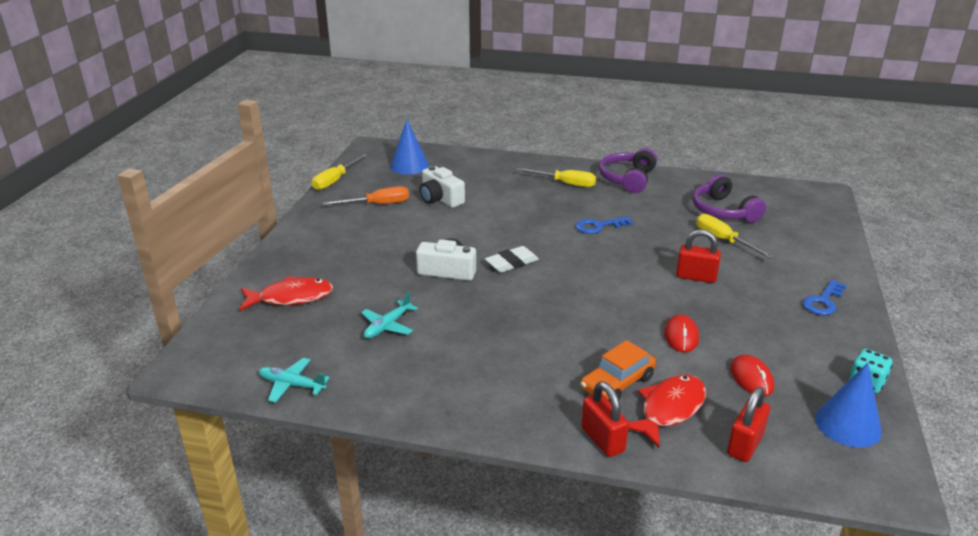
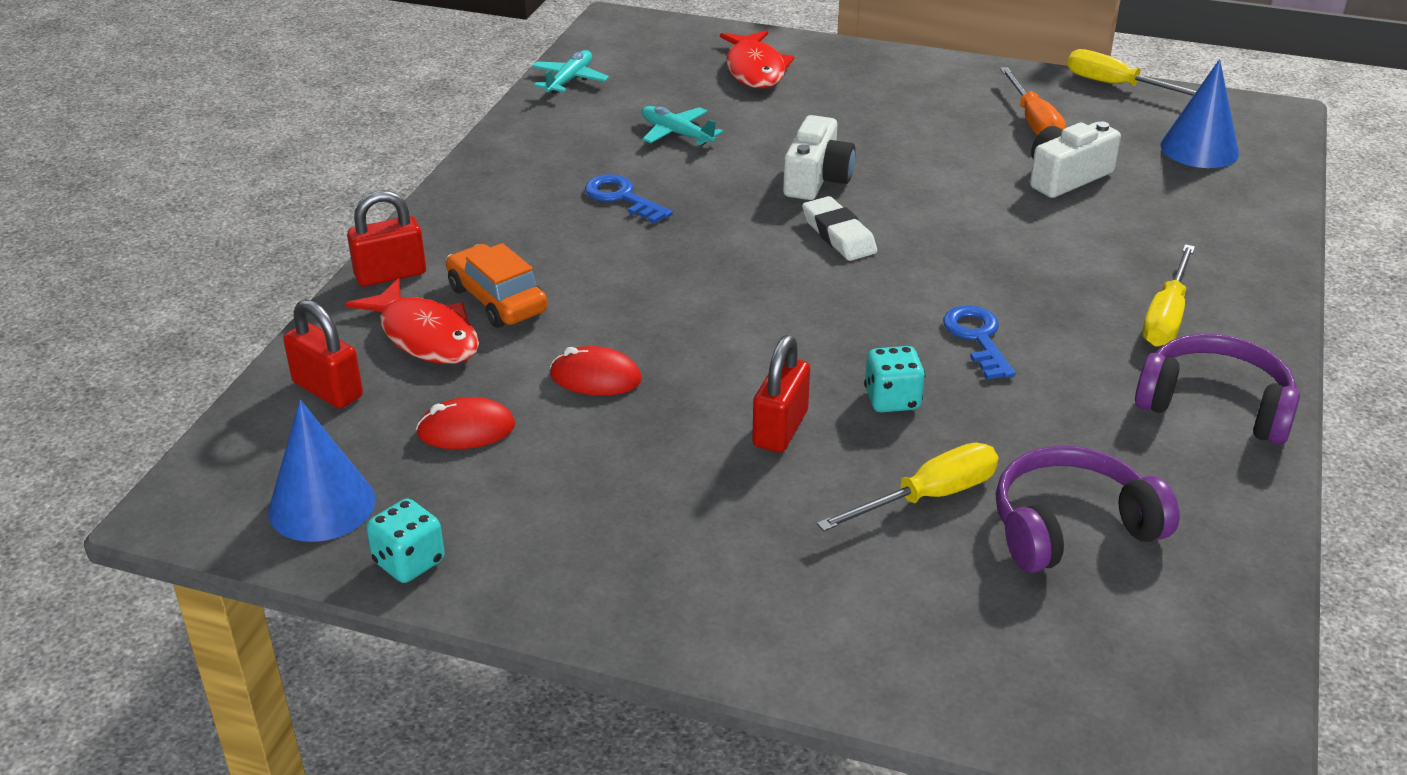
camera: 95 degrees right, 5 degrees up
(658, 248) = (892, 400): none -> turquoise dice
(823, 301) = (671, 585): blue key -> blue key (622, 198)

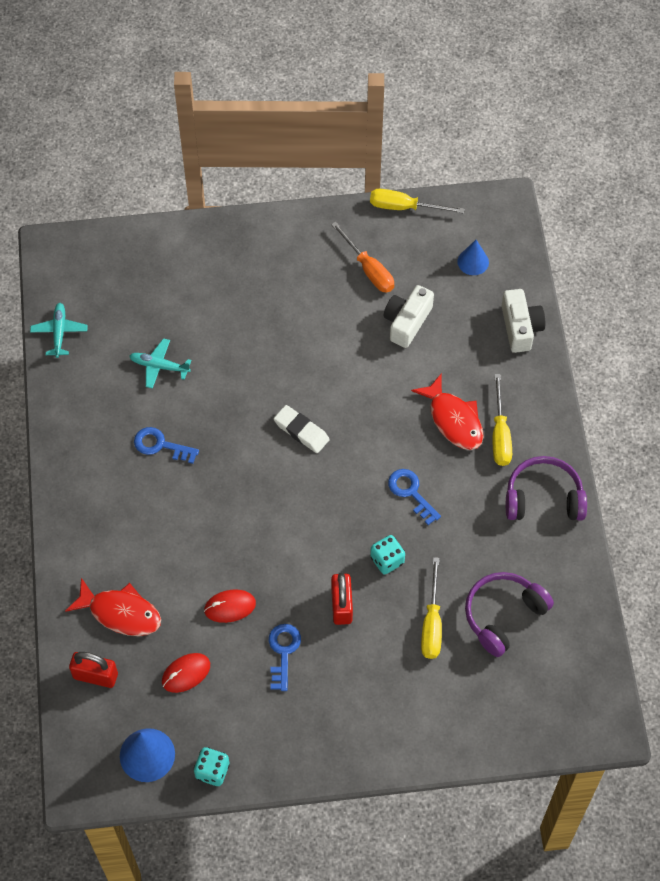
camera: 25 degrees left, 25 degrees up
(390, 274) = (68, 570): red padlock -> none
(497, 300) = (141, 567): orange car -> none
(643, 453) = (283, 652): none -> blue key
(755, 70) = (173, 274): red fish -> red fish (453, 420)
(817, 179) = (265, 380): white camera -> white camera (520, 327)
(928, 497) = (431, 623): yellow screwdriver -> yellow screwdriver turned 150 degrees clockwise
(1199, 149) = (473, 262): blue cone -> blue cone, size x0.66

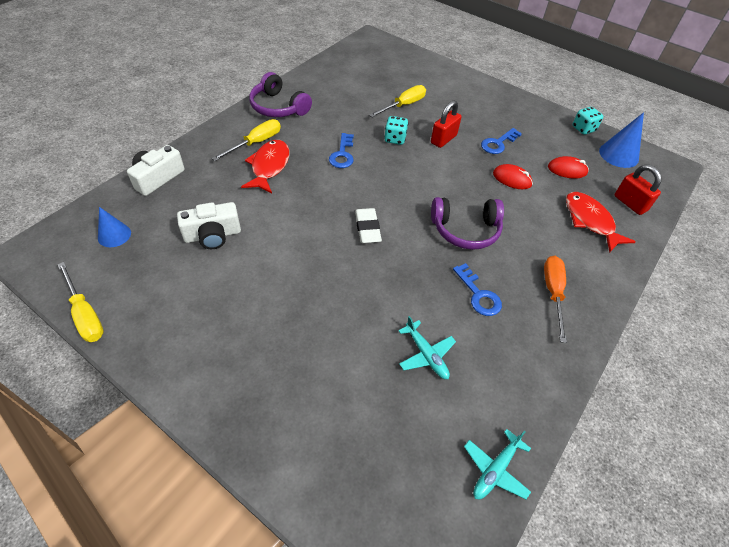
camera: 140 degrees left, 10 degrees down
(368, 269) = (182, 291): orange screwdriver -> orange screwdriver (553, 293)
(503, 615) = (364, 87): purple headphones -> purple headphones (465, 230)

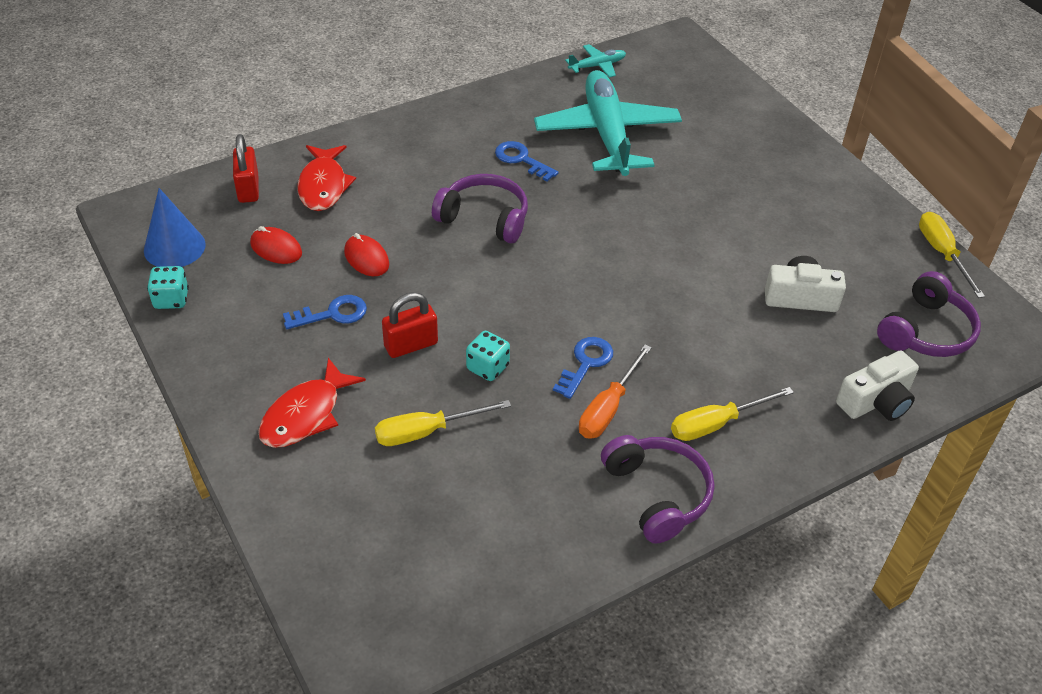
camera: 155 degrees left, 5 degrees down
(114, 235) = (926, 331): blue cone -> purple headphones
(269, 166) = (705, 374): red fish -> red fish (305, 415)
(367, 228) = (603, 252): white eraser -> none
(426, 354) = (607, 135): turquoise plane -> turquoise plane, size x2.35
(478, 295) = (521, 160): blue key -> blue key turned 45 degrees counterclockwise
(553, 293) = (443, 140): orange screwdriver -> orange screwdriver (608, 408)

